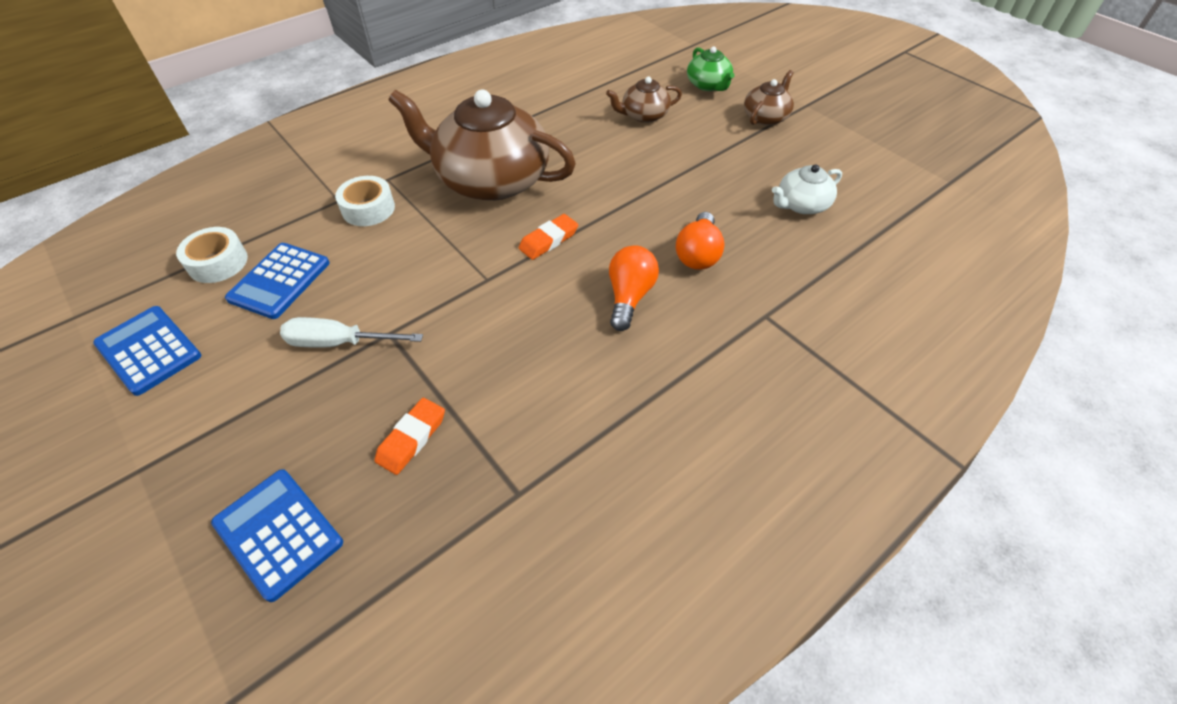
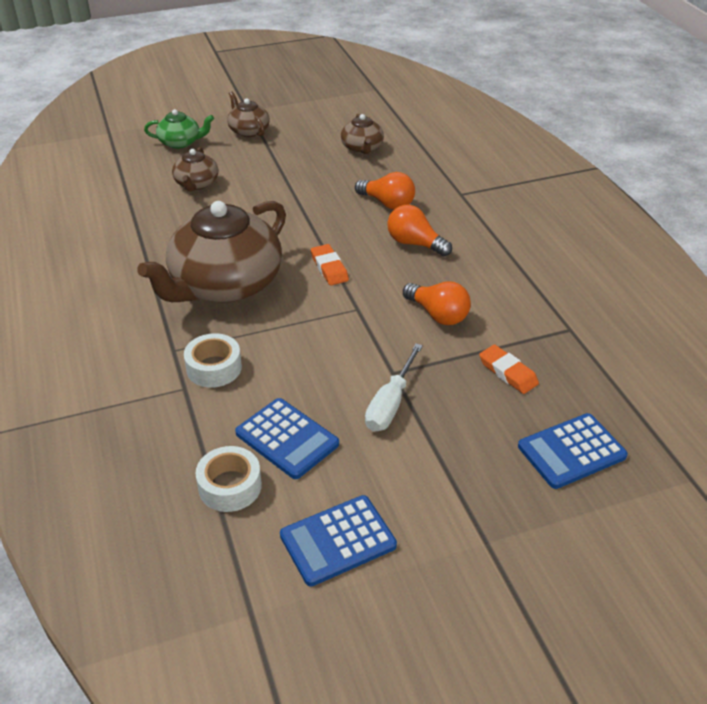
camera: 70 degrees left, 10 degrees down
(500, 348) = (438, 314): none -> orange light bulb
(801, 205) = (362, 148): white teapot -> brown teapot

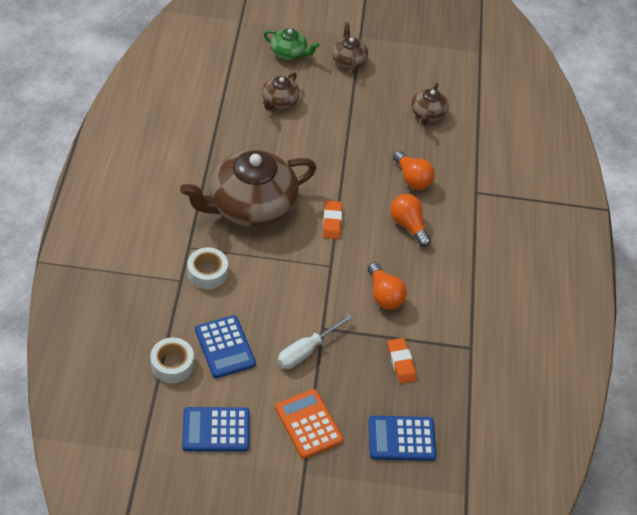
camera: 20 degrees right, 10 degrees up
(451, 482) = (308, 424): none -> orange calculator

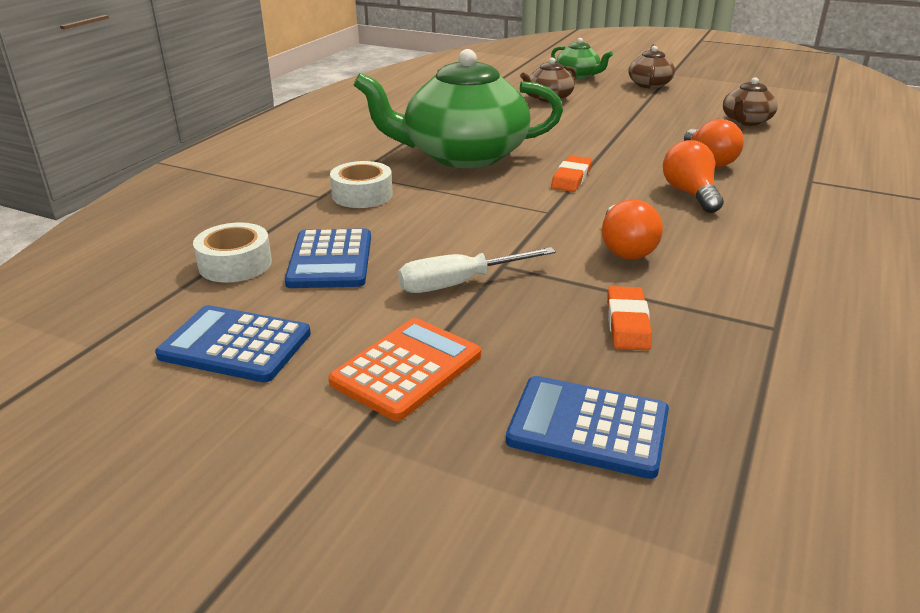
camera: 25 degrees right, 20 degrees down
(251, 206) = (463, 155): brown teapot -> green teapot
(308, 424) = (407, 369): orange calculator -> orange calculator turned 45 degrees clockwise

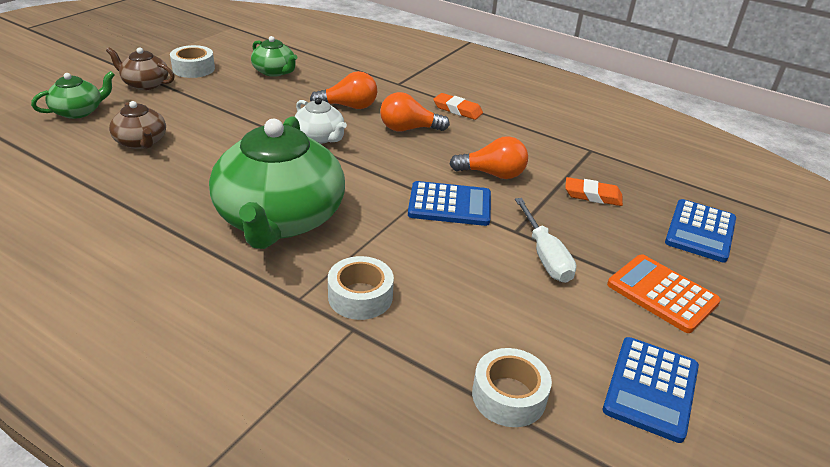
camera: 85 degrees left, 5 degrees up
(330, 260) = (503, 326): blue calculator -> blue calculator (449, 205)
(571, 178) = (361, 171): orange eraser -> orange eraser (457, 110)
(623, 154) = (320, 137): none -> white teapot
(703, 93) = (193, 69): none -> white tape
(746, 121) = (274, 71): brown teapot -> green teapot

